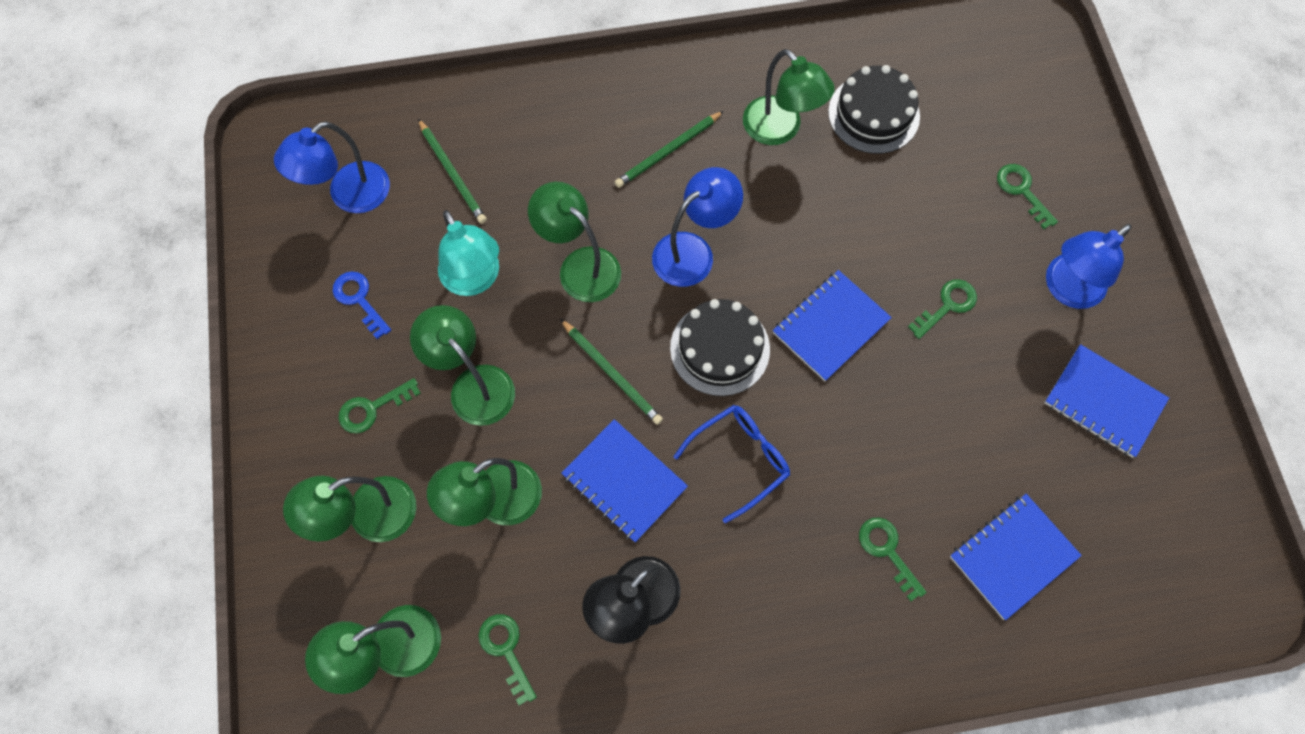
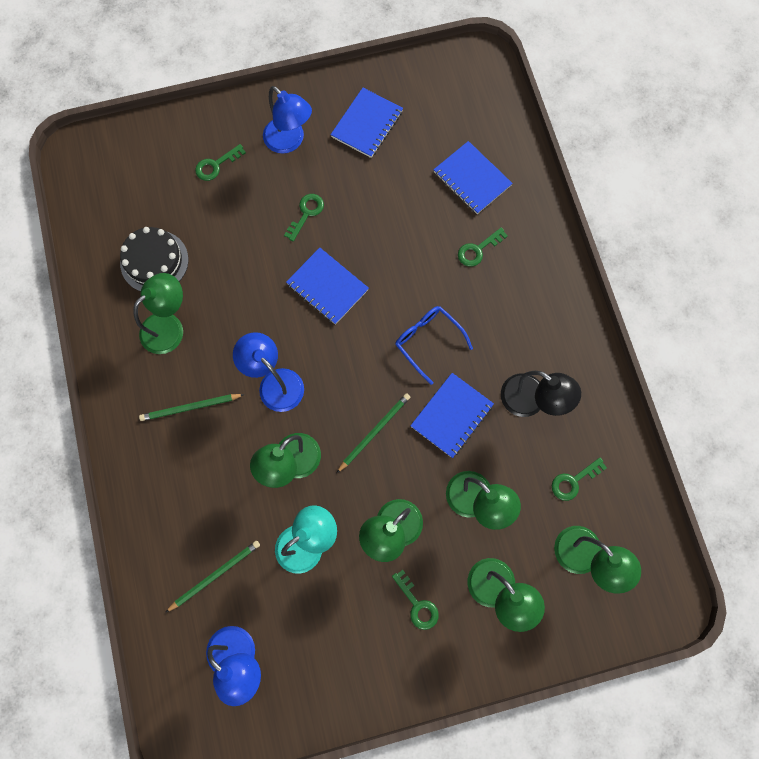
camera: 95 degrees left, 5 degrees up
(359, 299) = (330, 632): blue key -> none
(668, 151) = (190, 407): green pencil -> green pencil turned 120 degrees clockwise
(720, 348) = (349, 359): black cake -> none
(947, 305) = (306, 213): green key -> green key turned 75 degrees clockwise

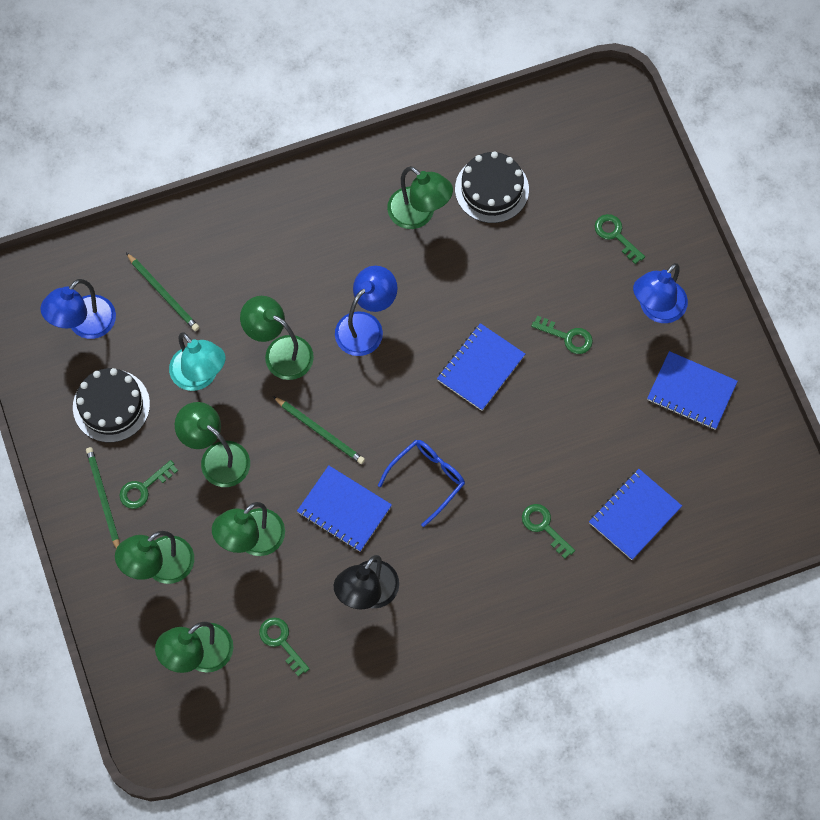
camera: 85 degrees right, 5 degrees down
(190, 407) = (332, 247): green pencil -> green pencil (103, 498)
(329, 634) = (111, 406): none -> black cake

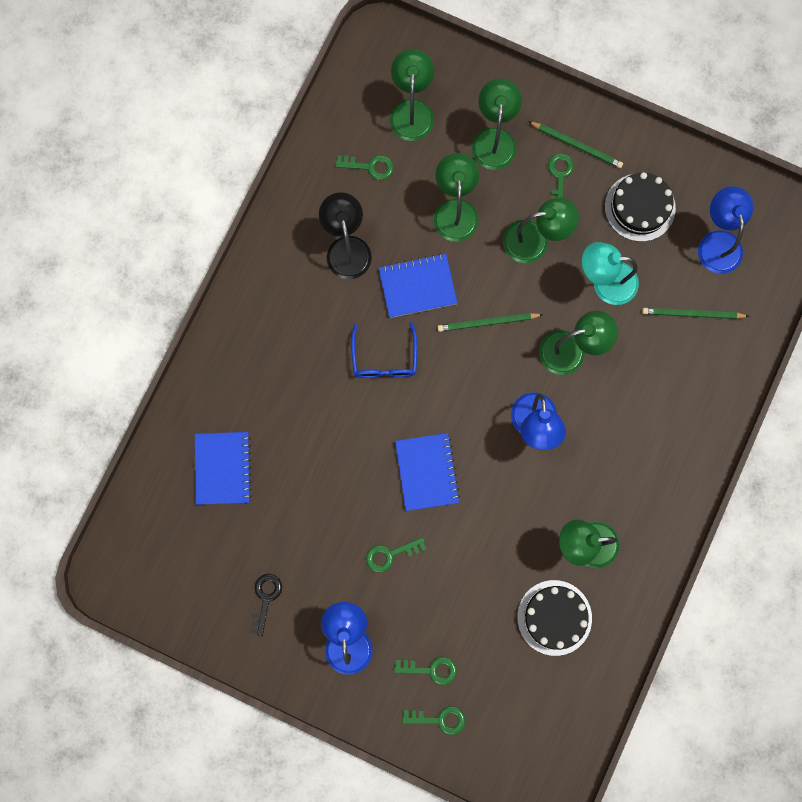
camera: 135 degrees right, 10 degrees up
(544, 527) = (276, 402): green key -> green key (440, 719)
(691, 392) = (265, 598): blue notebook -> black key

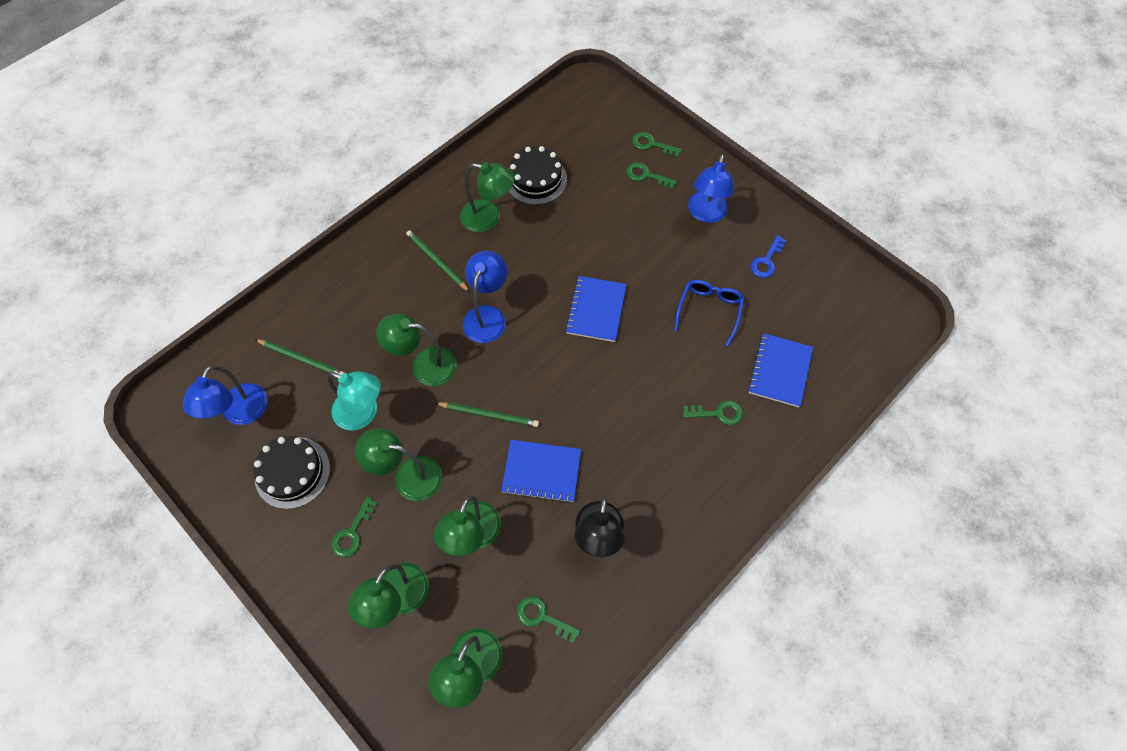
camera: 160 degrees left, 15 degrees down
(265, 598) = (766, 261): black key -> blue key
(384, 359) = (599, 415): blue glasses -> blue glasses (709, 310)
(390, 555) = (651, 260): green key -> green key (718, 413)
(577, 145) = (318, 559): green pencil -> green pencil (437, 261)

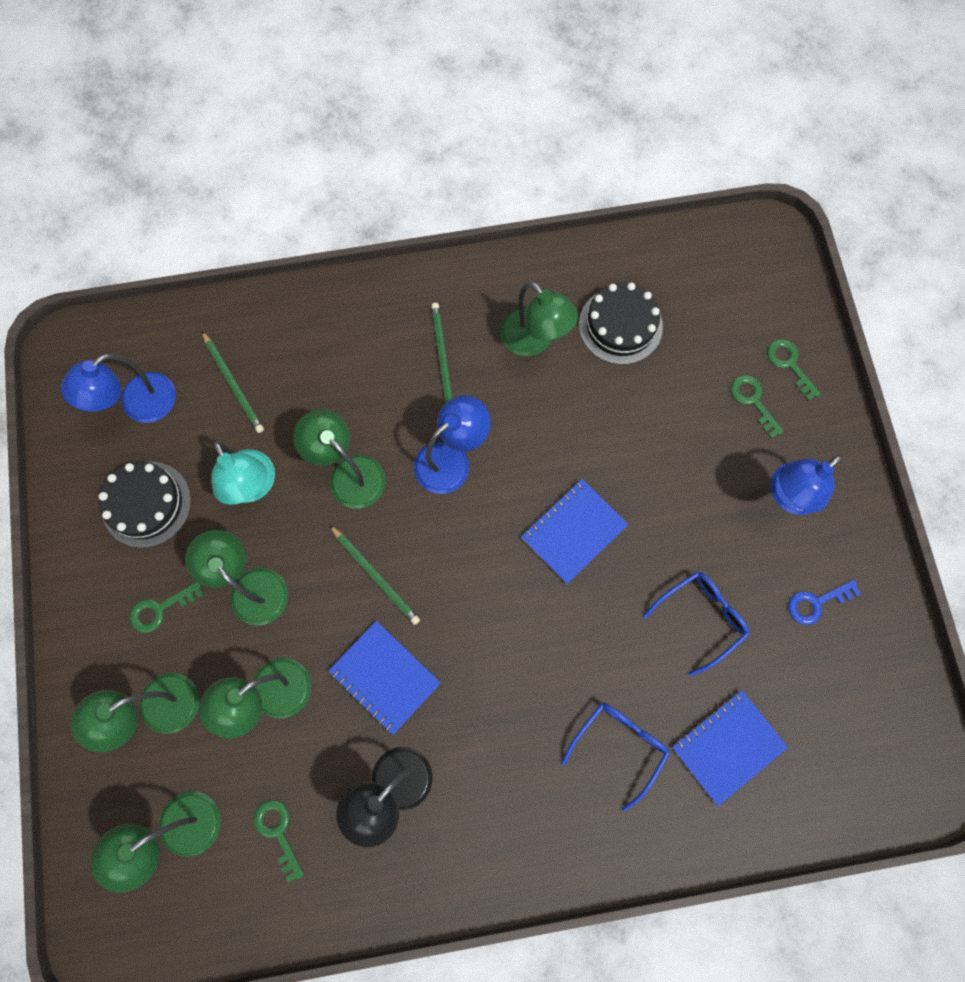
camera: 35 degrees right, 10 degrees up
(718, 413) = (619, 746): green key -> blue glasses

